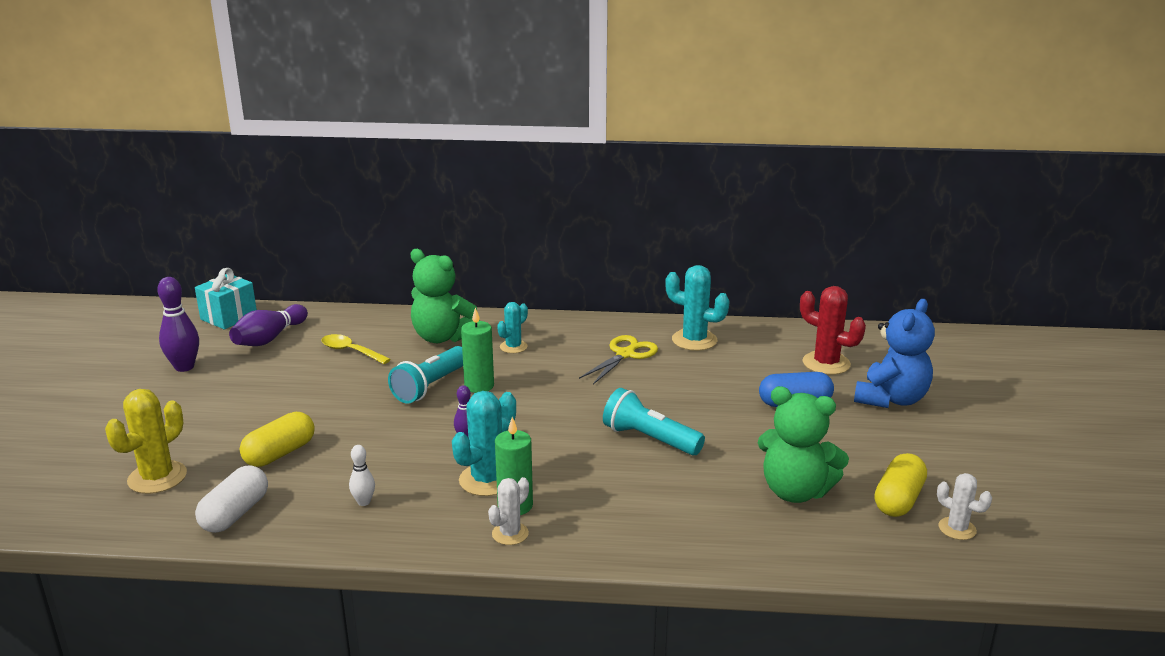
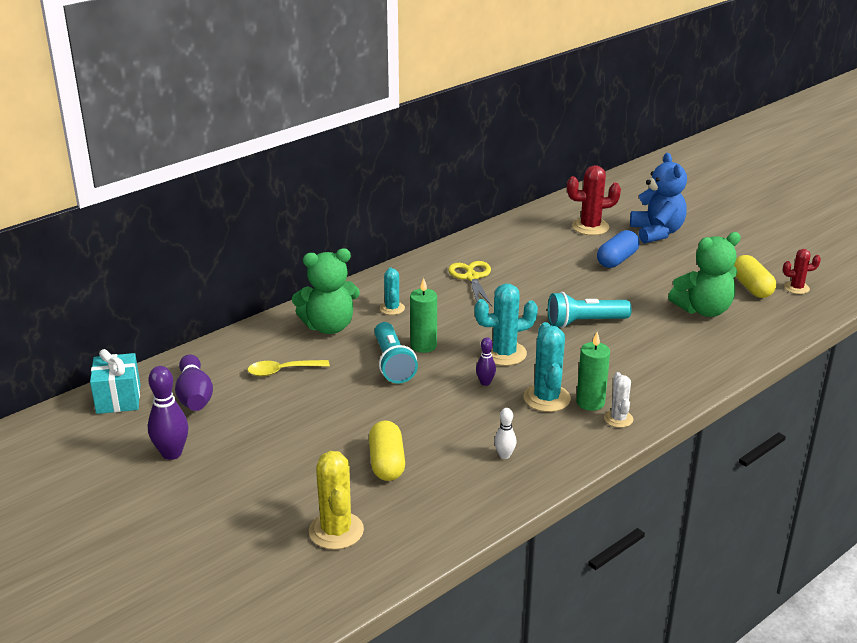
camera: 45 degrees left, 5 degrees up
(235, 514) = (442, 514): white capsule -> none
(694, 340) = (494, 247): turquoise cactus -> turquoise cactus (504, 353)
(957, 529) = (796, 288): white cactus -> red cactus

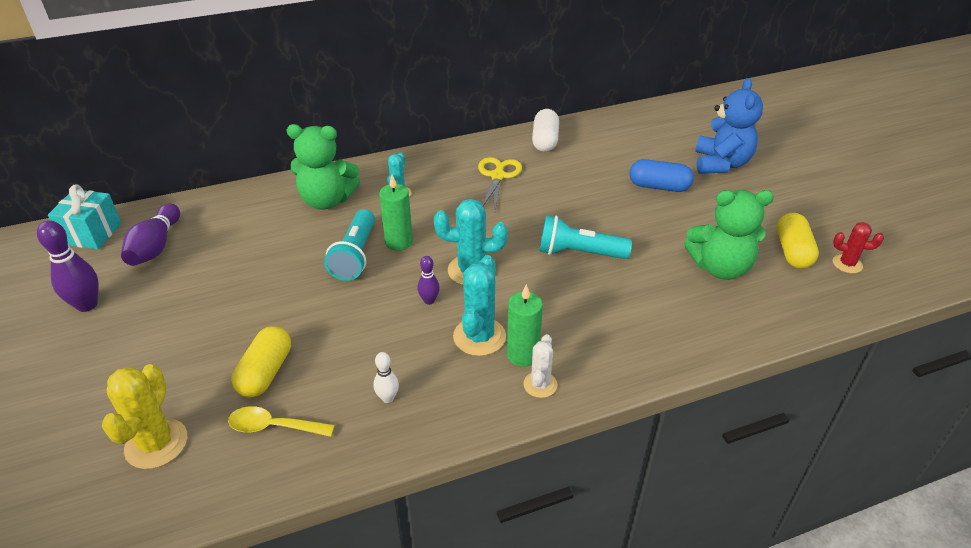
camera: 20 degrees right, 10 degrees up
(282, 371) = (250, 239): yellow spoon -> yellow spoon (274, 427)
(493, 241) = (545, 141): none -> white capsule
(590, 227) = (653, 144): red cactus -> none
(617, 260) = (659, 187): blue capsule -> blue capsule turned 45 degrees clockwise

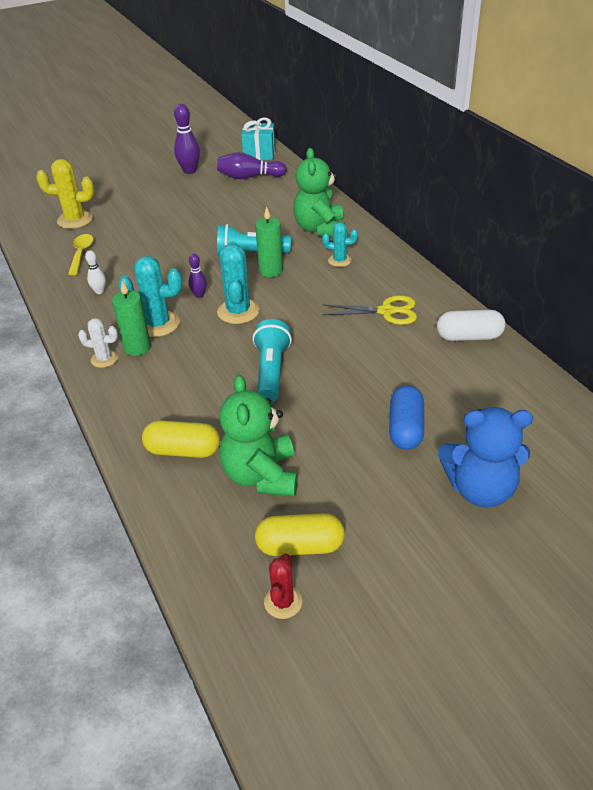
camera: 85 degrees right, 0 degrees up
(265, 372) = (127, 242): yellow capsule -> yellow capsule (183, 451)

